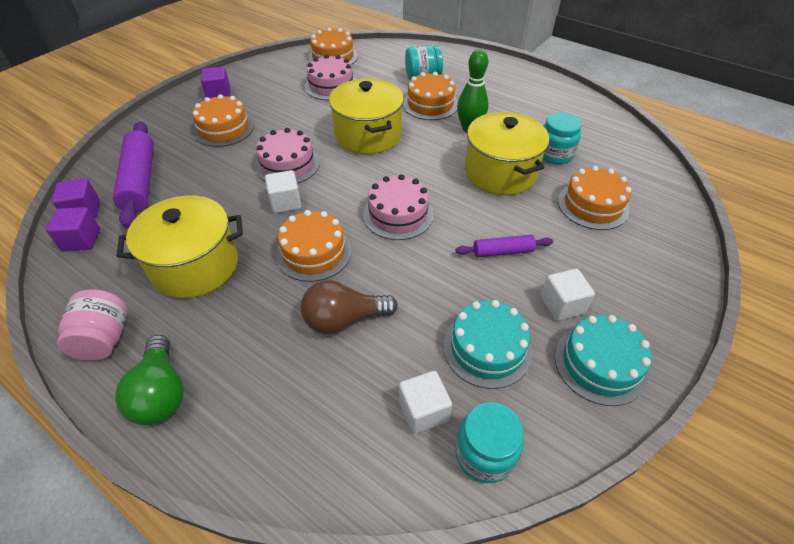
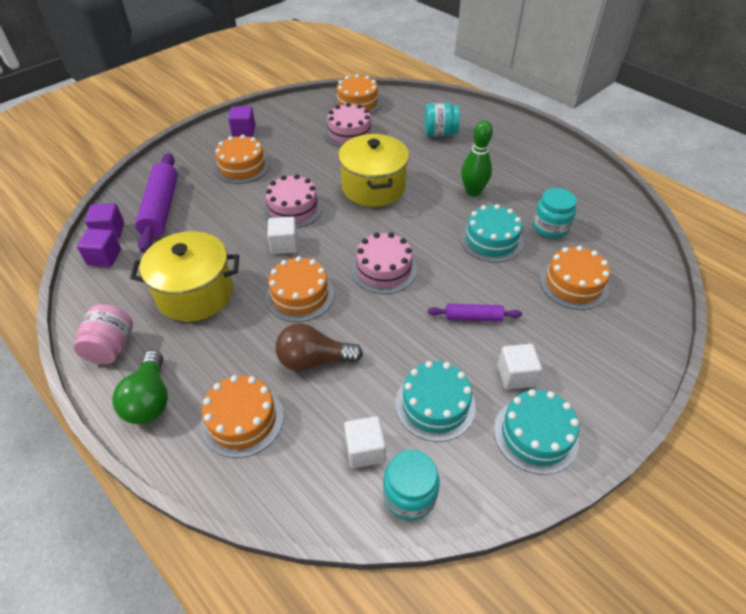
camera: 10 degrees right, 0 degrees up
(430, 104) = (440, 162): orange cake -> orange cake (242, 420)
(500, 173) = (491, 240): yellow pot -> turquoise cake

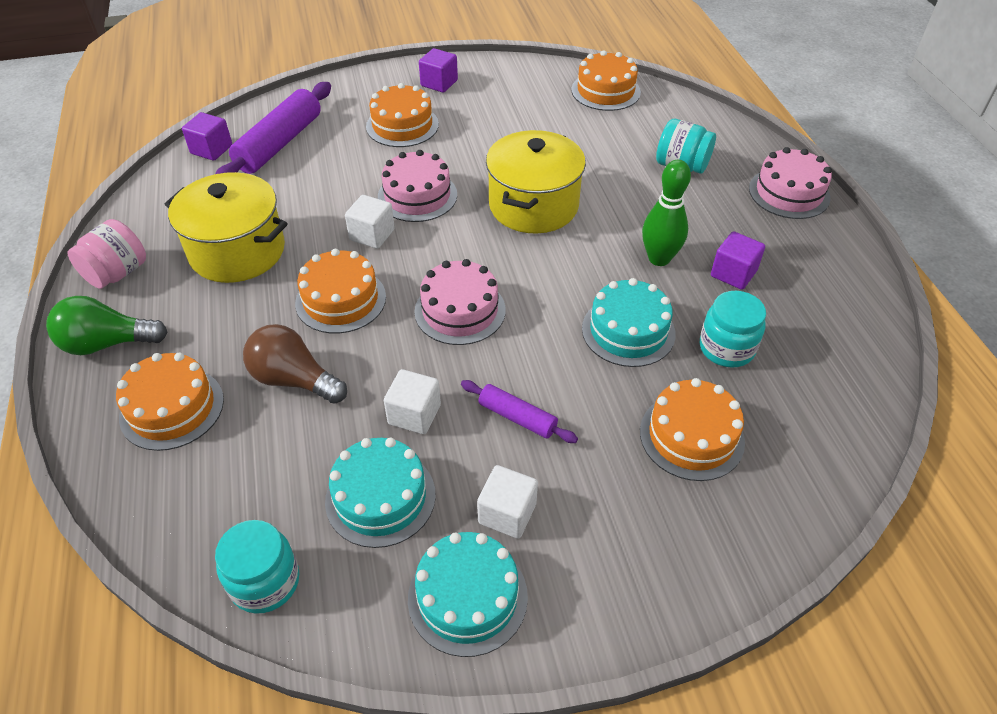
camera: 30 degrees right, 0 degrees up
(104, 257) = (185, 176): purple cube -> purple cube (733, 273)
(150, 399) = (107, 343): green light bulb -> green light bulb turned 60 degrees clockwise
(349, 133) = (562, 126): pink cake -> pink cake (789, 193)
(365, 450) = (262, 506): white cube -> white cube (414, 414)

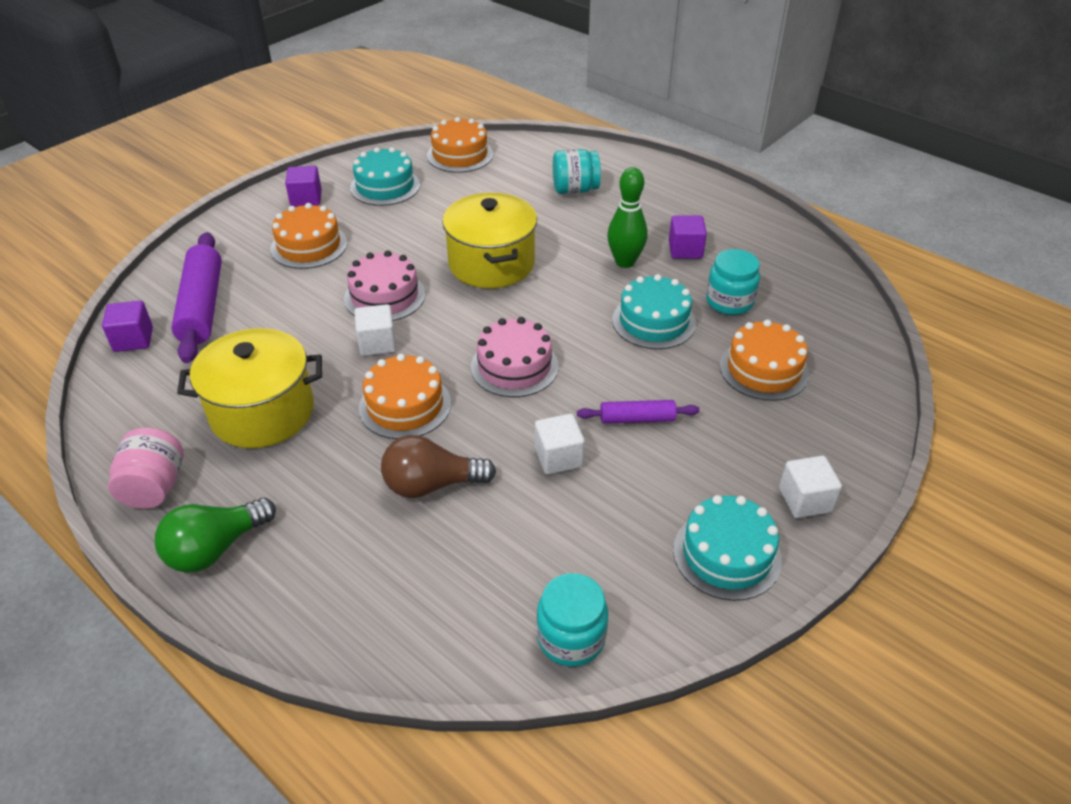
camera: 35 degrees left, 5 degrees down
(172, 408) = (344, 564): orange cake -> none
(380, 497) = (595, 528): turquoise cake -> turquoise cake (385, 186)
(507, 513) = (696, 485): white cube -> white cube (805, 500)
(789, 193) = (668, 179): pink cake -> none

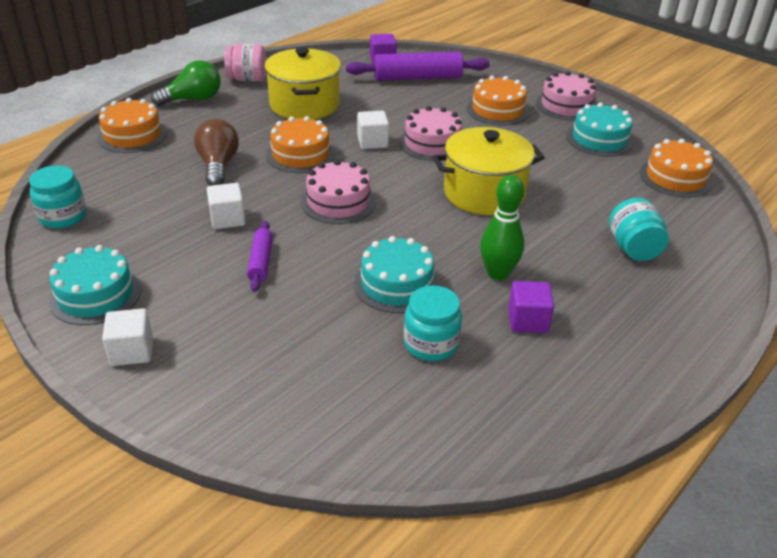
camera: 90 degrees right, 5 degrees down
(216, 548) = (193, 99): green light bulb -> green light bulb turned 105 degrees clockwise
(306, 199) = (566, 105): purple cube -> pink cake
(764, 369) = (314, 353): orange cake -> orange cake (132, 135)

